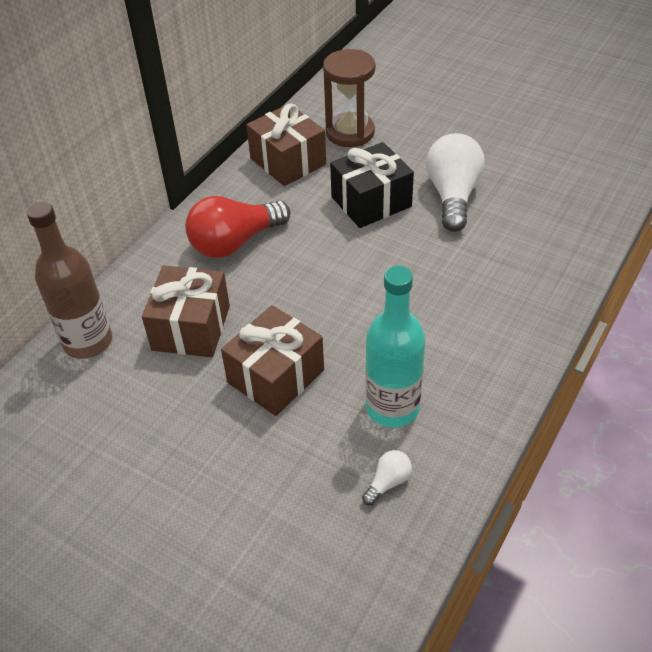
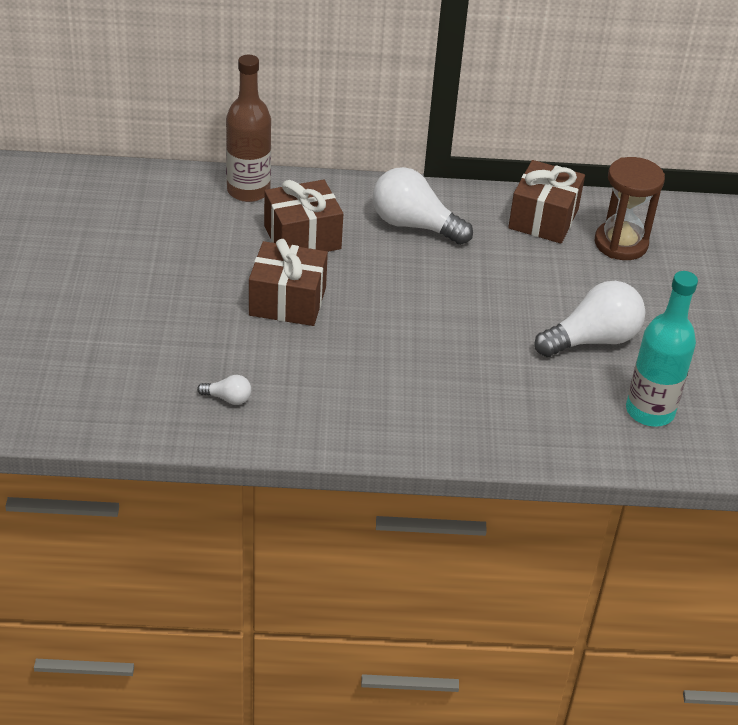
camera: 55 degrees right, 5 degrees down
(234, 242) = (414, 225): red light bulb -> white light bulb
(371, 202) = (536, 289): black gift -> none
(392, 407) = (303, 378): turquoise bottle -> turquoise bottle (650, 411)

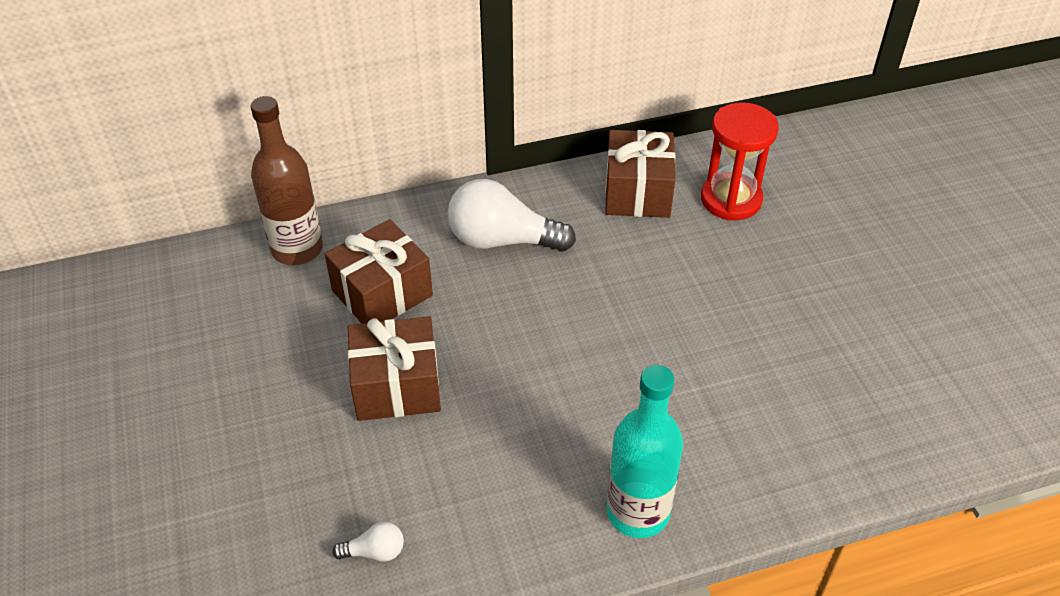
camera: 15 degrees left, 5 degrees up
(592, 340) = (757, 331): white light bulb -> none
(621, 243) = (731, 199): brown hourglass -> red hourglass
(650, 411) = (860, 406): turquoise bottle -> turquoise bottle (637, 512)

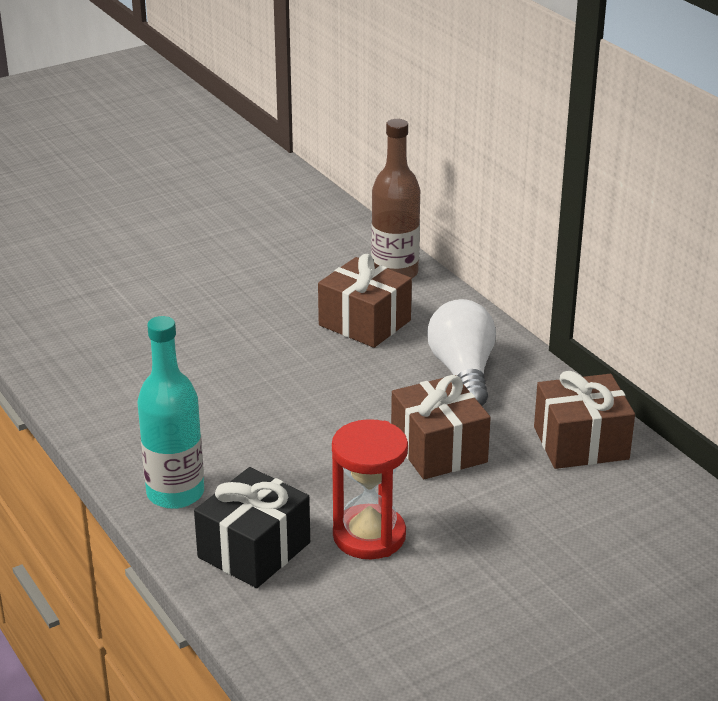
camera: 75 degrees right, 15 degrees down
(375, 552) = (106, 371): white light bulb -> none
(397, 386) = (266, 350): brown gift -> brown gift (439, 449)
(731, 199) = (610, 508): red hourglass -> red hourglass (369, 536)
(744, 457) = (254, 550): none -> black gift

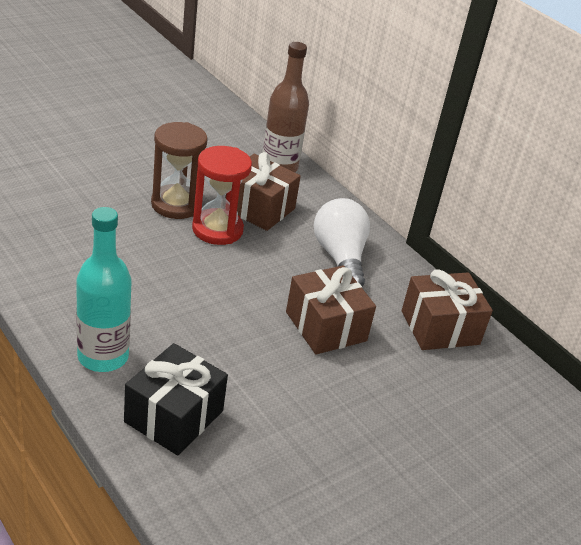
camera: 10 degrees left, 5 degrees up
(264, 326) = (176, 204): none -> brown hourglass
(369, 536) = (273, 407): red hourglass -> red hourglass (217, 229)

